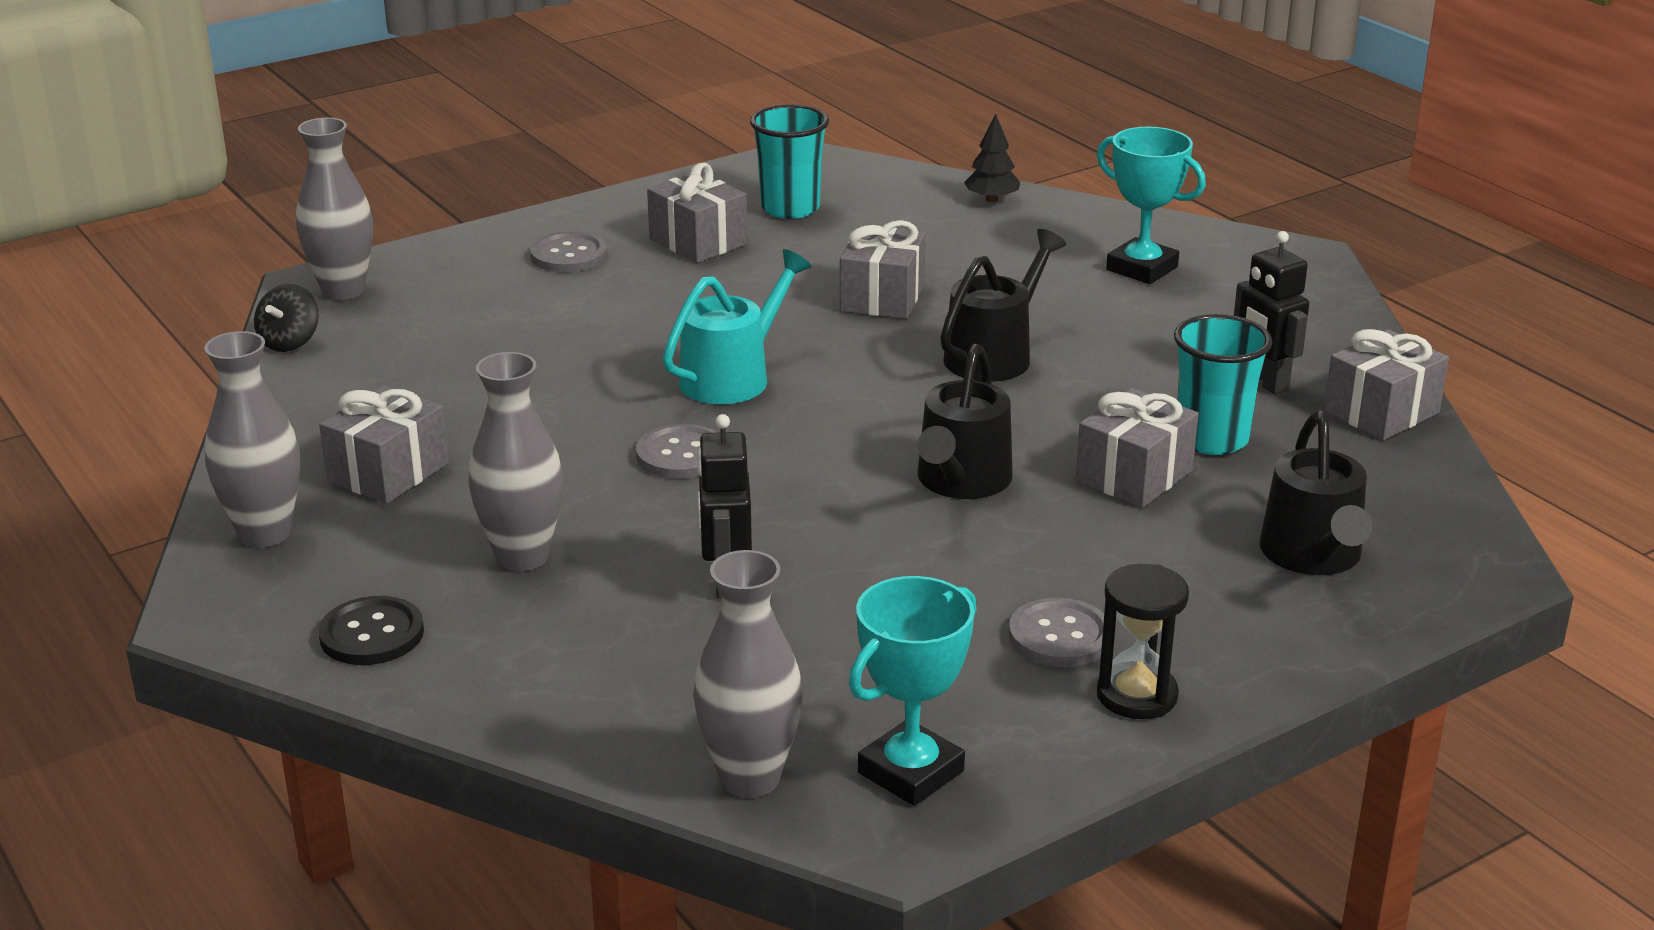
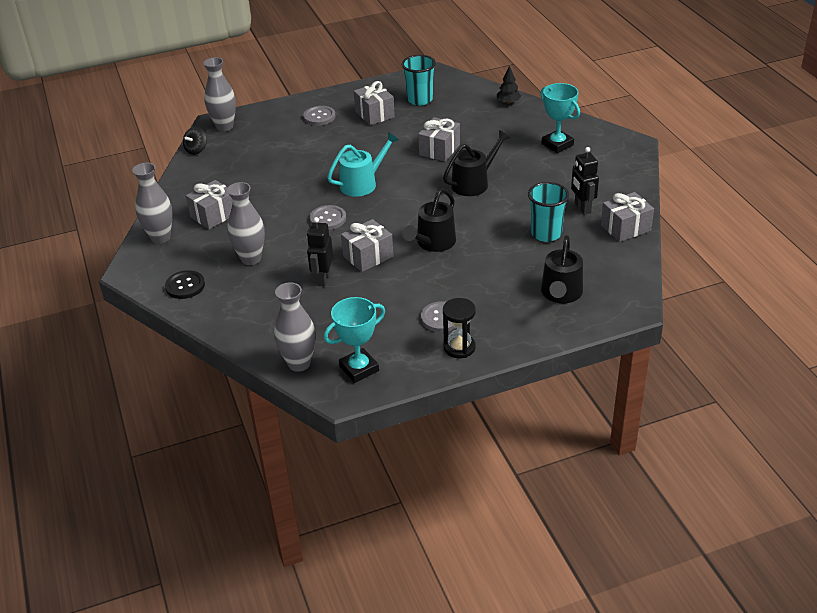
camera: 15 degrees right, 10 degrees up
(1134, 476) = (505, 248): grey gift -> grey gift (368, 256)

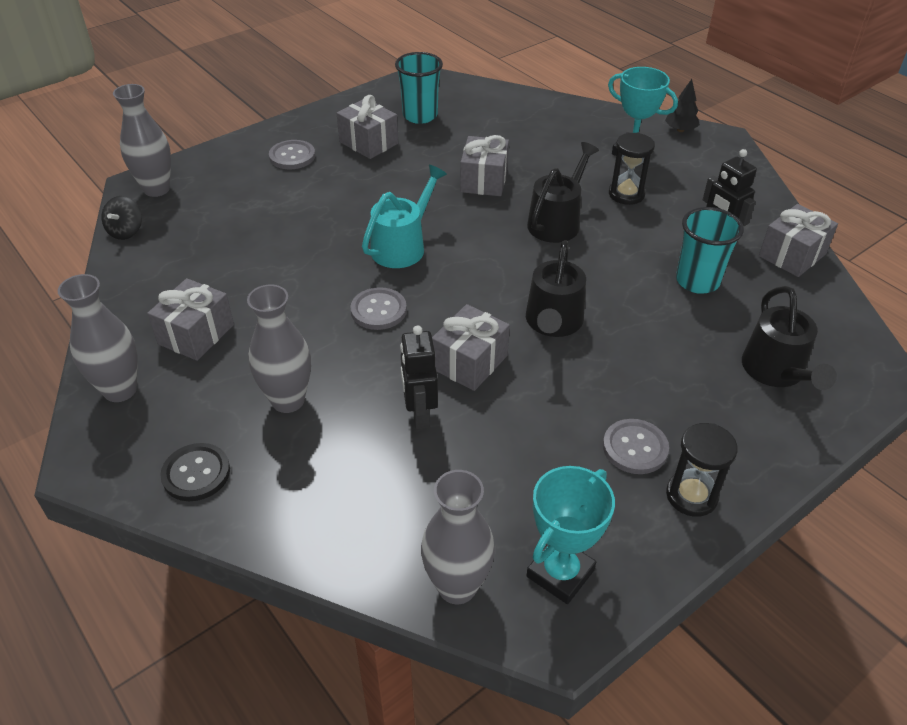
camera: 20 degrees left, 5 degrees up
(508, 102) = (536, 105): black tree -> black tree (680, 130)
(534, 172) = (626, 194): none -> black hourglass

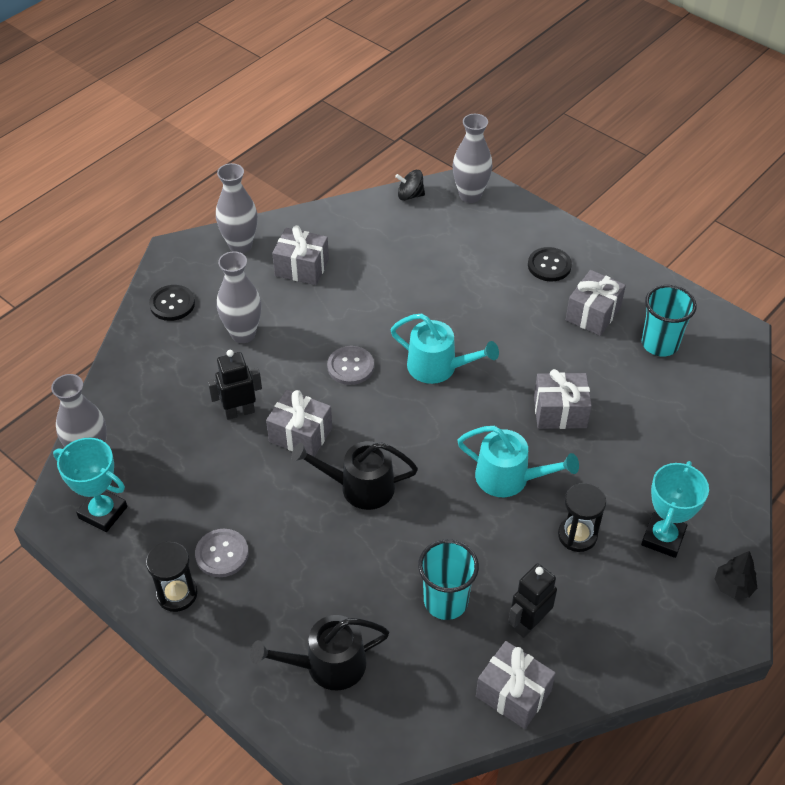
camera: 80 degrees right, 5 degrees up
(292, 156) = (549, 265): grey button -> black button
(557, 222) = (509, 478): black watering can -> turquoise watering can

